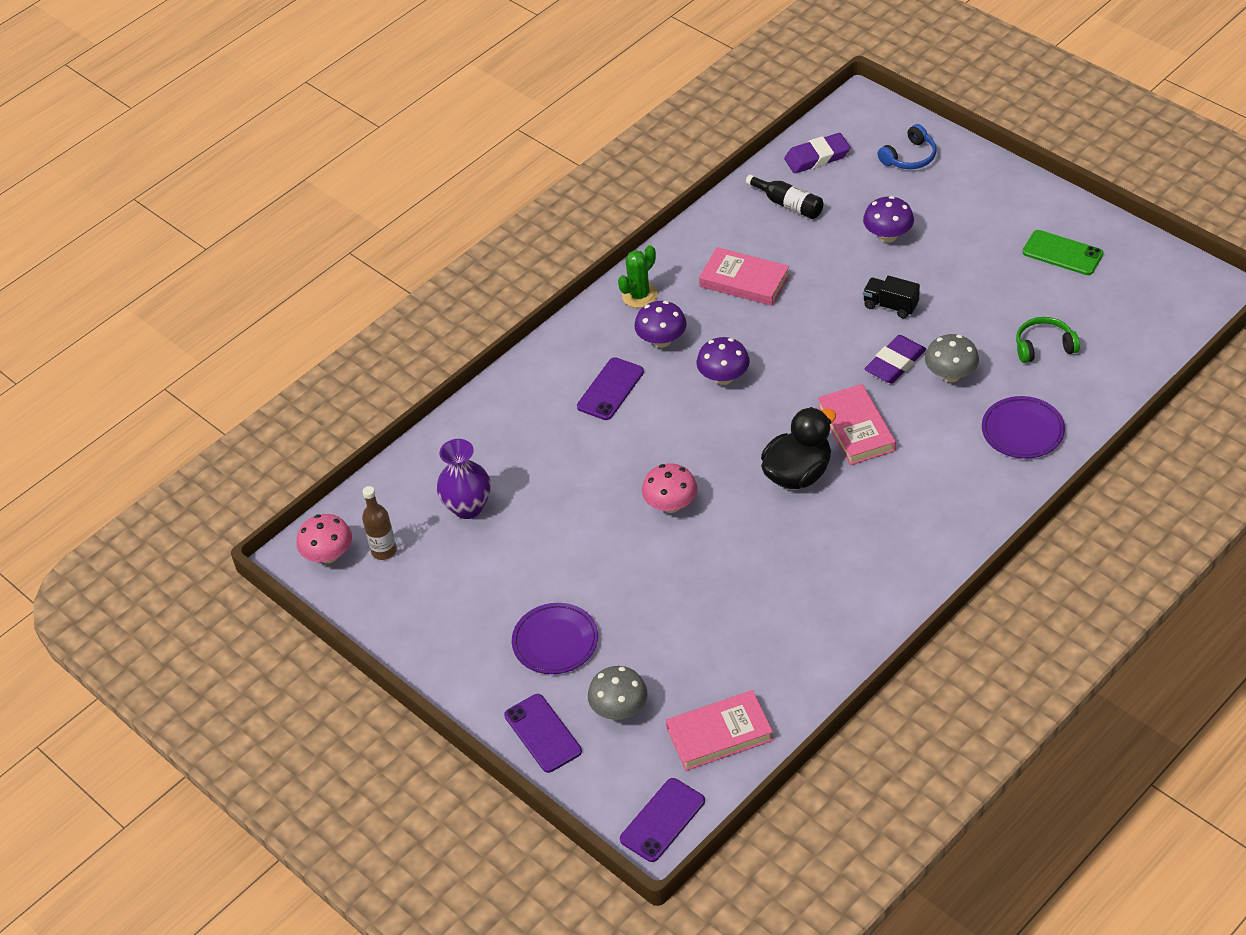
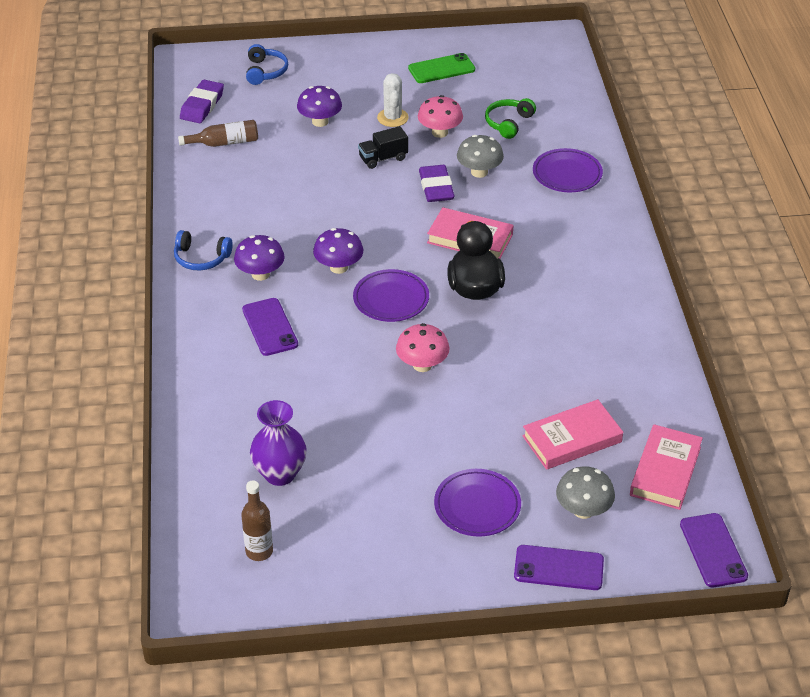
camera: 55 degrees left, 5 degrees down
(328, 555) = (218, 589): pink mushroom -> pink mushroom (440, 132)
(639, 295) = (201, 258): green cactus -> blue headphones
(724, 434) = (391, 299): none -> purple plate
(744, 281) = (264, 204): pink book -> pink book (572, 439)
(788, 204) = (224, 143): black bottle -> brown bottle
(952, 273) = (392, 118): none -> white cactus

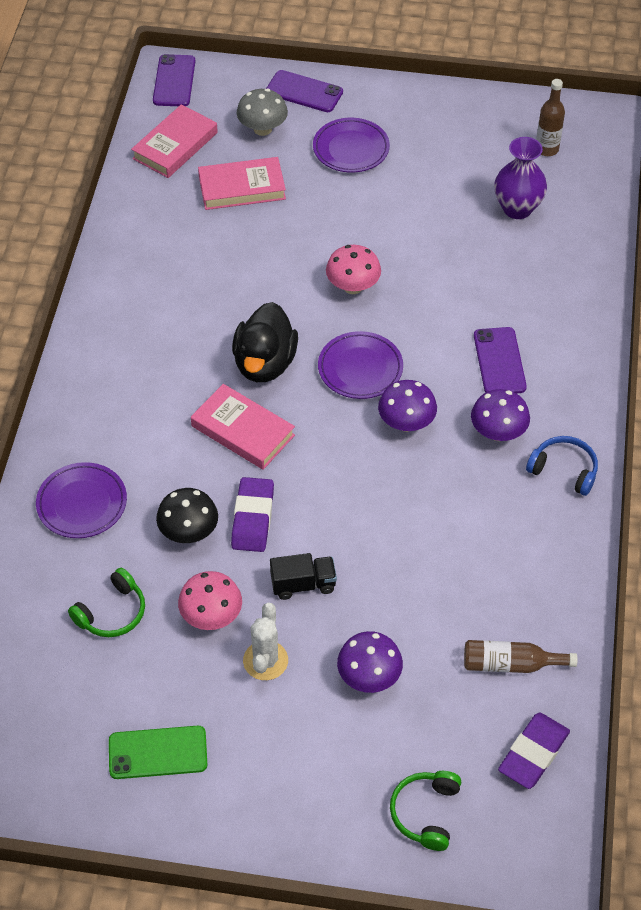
camera: 165 degrees left, 10 degrees up
(265, 71) = (425, 813): blue headphones -> green headphones
(479, 172) = (189, 532): grey mushroom -> black mushroom

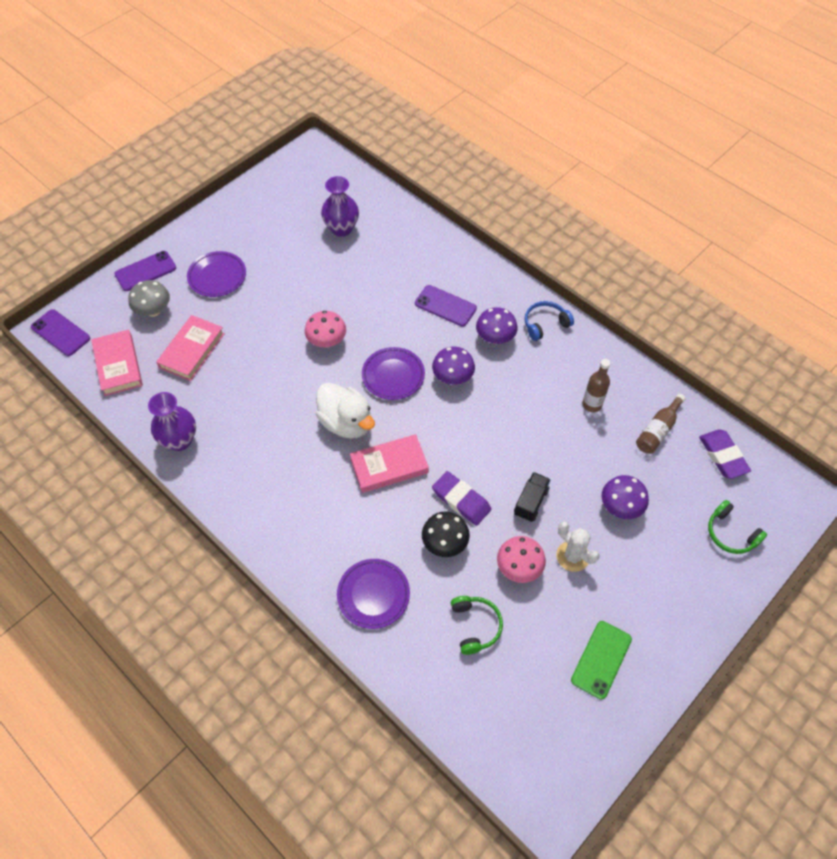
camera: 55 degrees left, 5 degrees up
(131, 245) = (179, 440): none -> purple vase
(265, 363) = (346, 423): black duck -> white duck
(547, 149) = (311, 189): brown bottle -> brown bottle (592, 404)

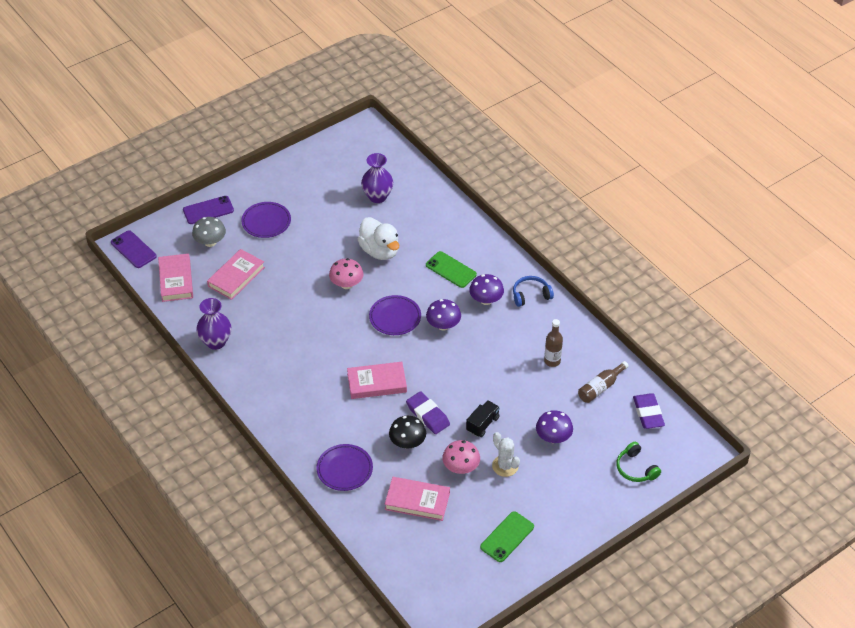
camera: 10 degrees right, 10 degrees down
(346, 423) = (349, 347): white duck -> white duck (380, 251)
(445, 306) = (451, 270): purple phone -> green phone
(475, 626) = (417, 501): green headphones -> pink book

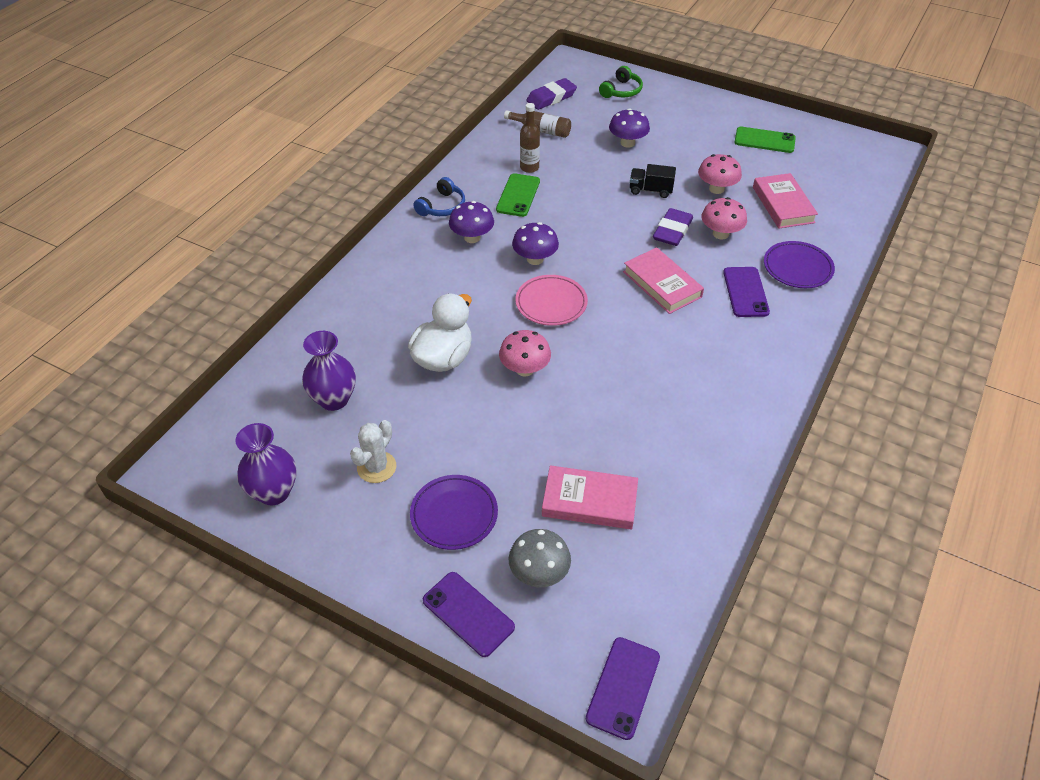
camera: 115 degrees left, 0 degrees up
(176, 280) = (647, 581): pink book -> none
(216, 342) = (723, 468): purple vase -> purple vase (274, 492)
(340, 426) = (745, 292): none -> purple phone
(395, 317) = (551, 303): purple plate -> pink plate
(407, 443) = (720, 234): black mushroom -> pink mushroom
(451, 270) = (439, 281): green phone -> green phone (518, 195)
(505, 466) = (688, 162): white cactus -> white cactus (376, 467)
(531, 295) = (442, 206): blue headphones -> blue headphones turned 105 degrees counterclockwise

